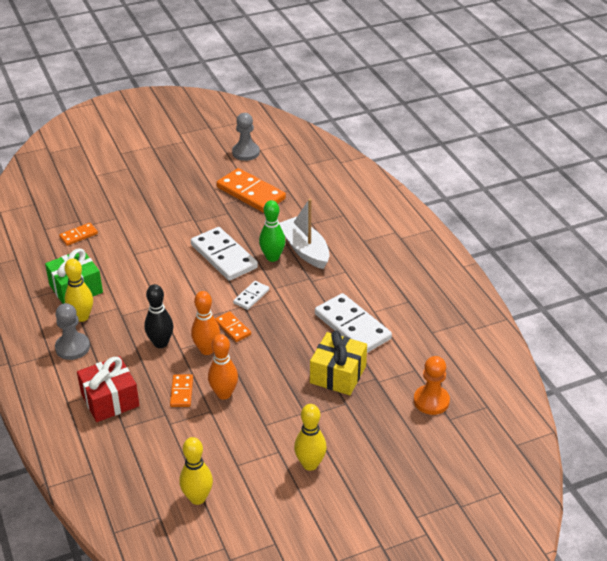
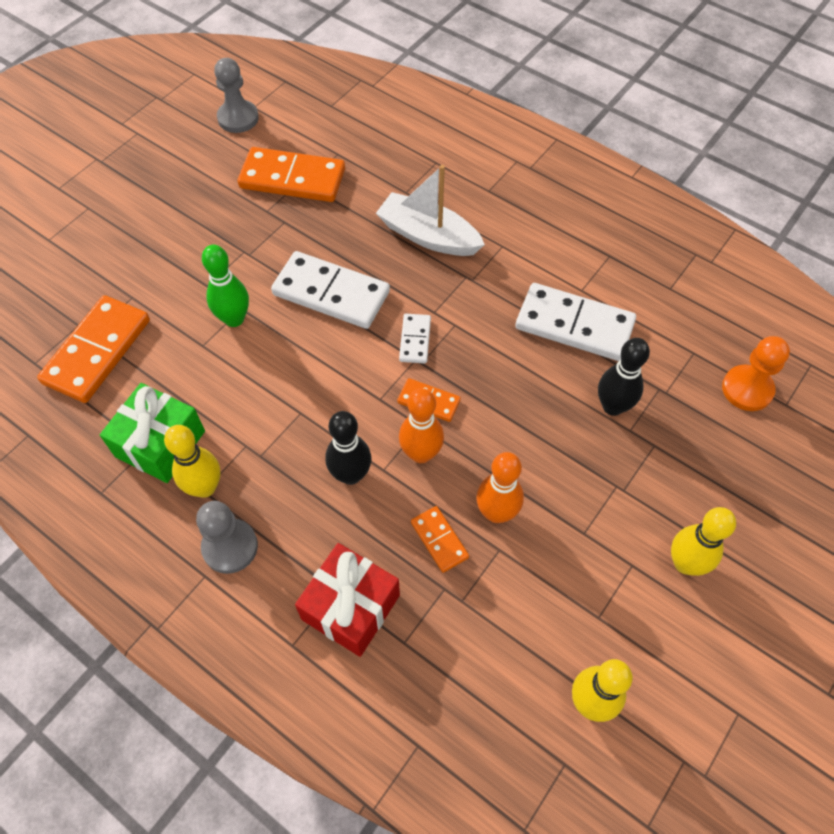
camera: 30 degrees left, 20 degrees up
(78, 235) = (97, 351): orange domino -> orange domino, size x2.00
(272, 257) = (396, 266): green bowling pin -> green bowling pin (234, 319)
(338, 374) = (612, 406): yellow gift -> black bowling pin

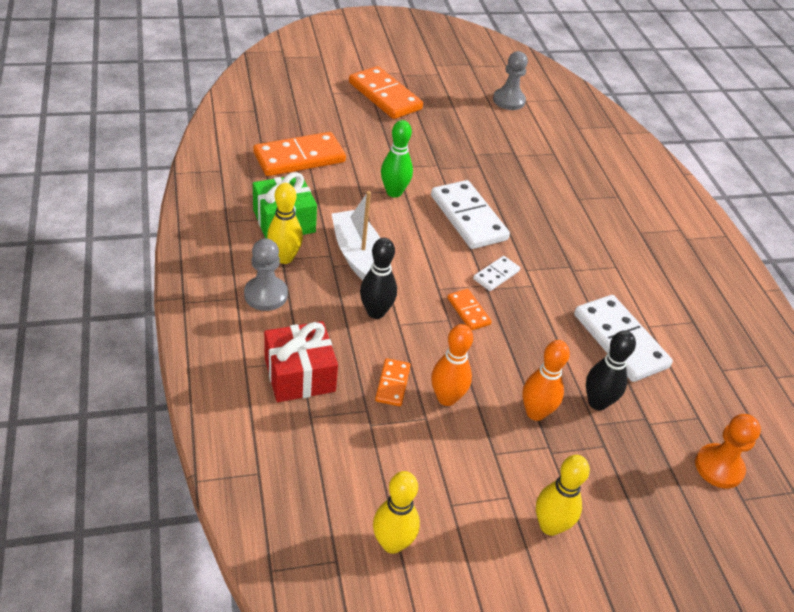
camera: 35 degrees right, 15 degrees down
(292, 178) = (509, 148): orange domino -> orange domino (385, 96)
(421, 453) = (432, 333): orange bowling pin -> orange bowling pin (535, 413)
(428, 236) = (568, 229): white boat -> white boat (358, 256)

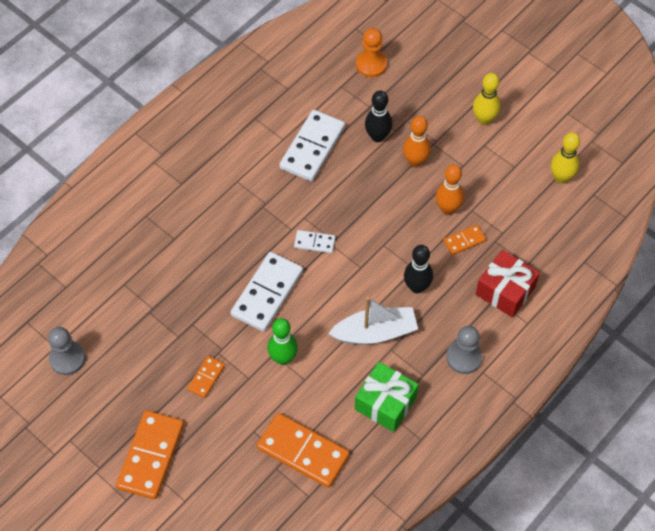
camera: 120 degrees left, 15 degrees up
(284, 258) = (421, 374): yellow bowling pin -> none
(358, 256) = (375, 333): white boat -> white boat turned 135 degrees counterclockwise
(468, 311) = (365, 238): orange domino -> orange domino (206, 377)

